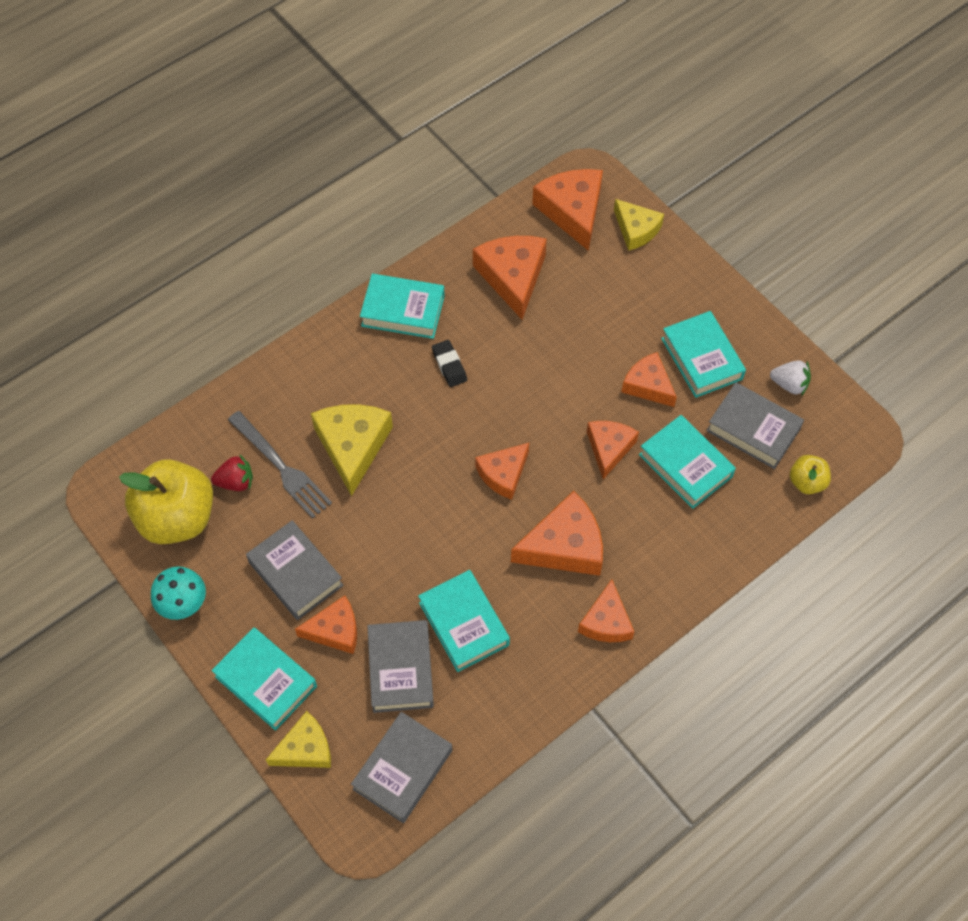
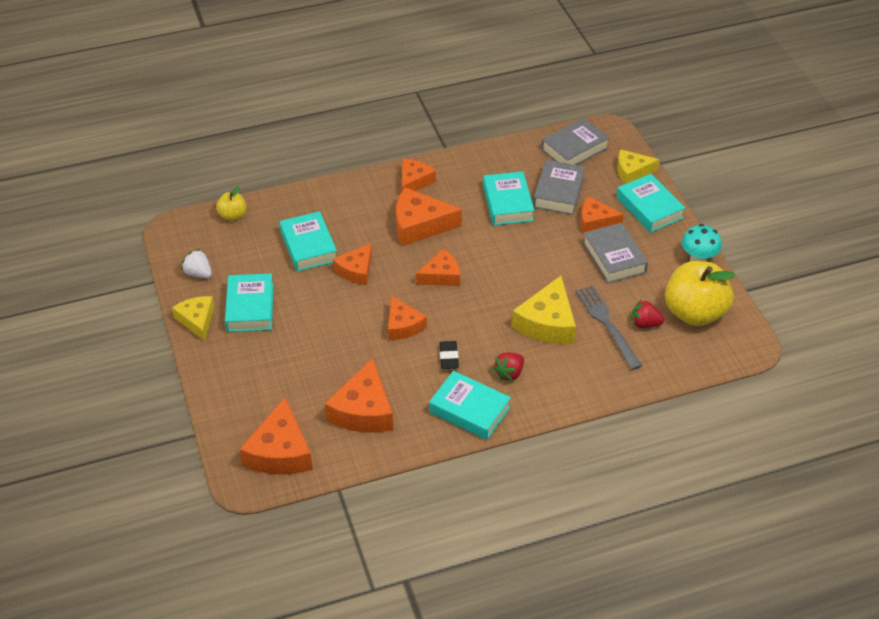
camera: 160 degrees left, 15 degrees down
(375, 367) = (509, 373): none -> red strawberry
(636, 230) = (235, 418): yellow cheese -> yellow cheese (197, 320)
(648, 385) = (302, 301): orange cheese -> orange cheese (403, 325)
(753, 430) = (246, 254): grey book -> none

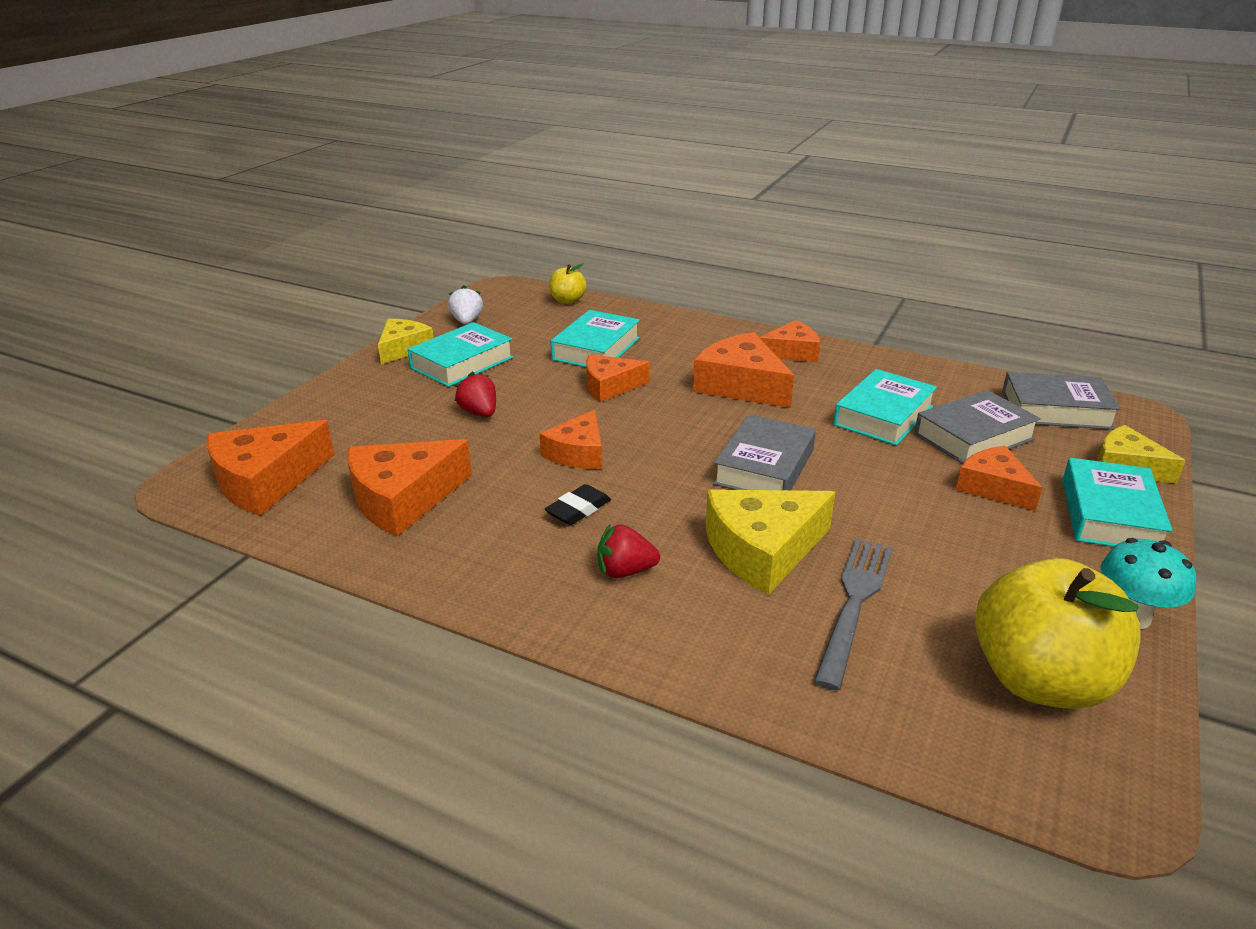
camera: 45 degrees right, 15 degrees down
(441, 275) = (696, 435): orange cheese -> none
(469, 410) = (512, 576): turquoise book -> none
(614, 258) = (971, 537): grey book -> grey book (764, 467)
(644, 324) = (921, 640): red strawberry -> red strawberry (479, 413)

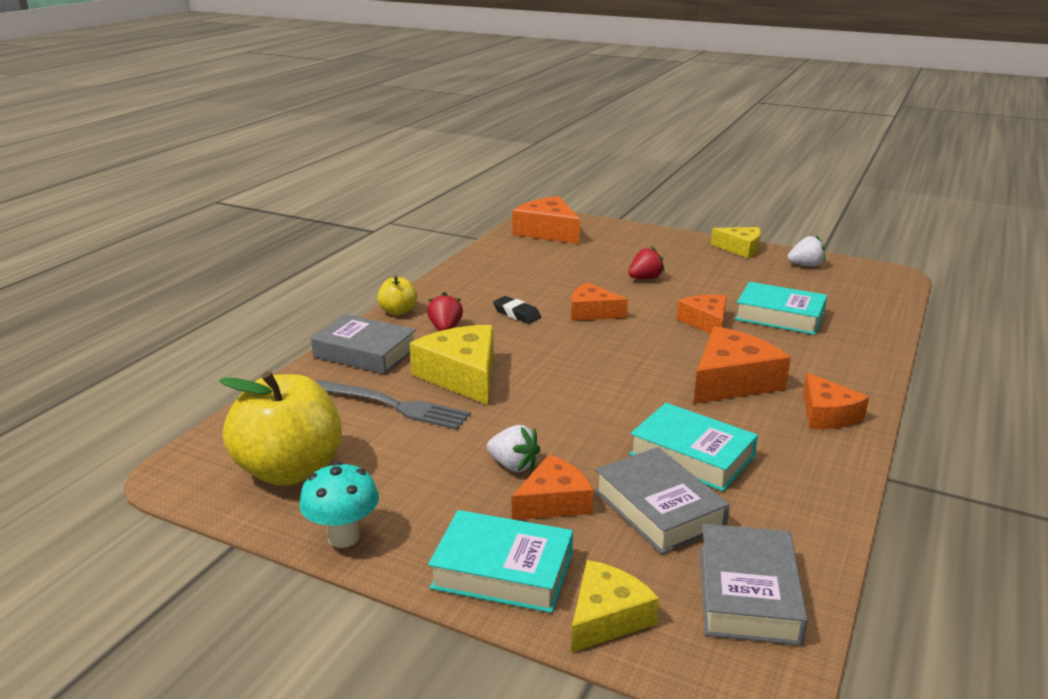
camera: 90 degrees right, 5 degrees down
(403, 499) = (529, 265): orange cheese -> none
(462, 363) = (725, 268): turquoise book -> none
(567, 301) = (883, 302): yellow apple -> yellow apple (398, 311)
(764, 467) = (580, 383): grey book -> grey book (365, 352)
(945, 510) = (513, 465): none -> white strawberry

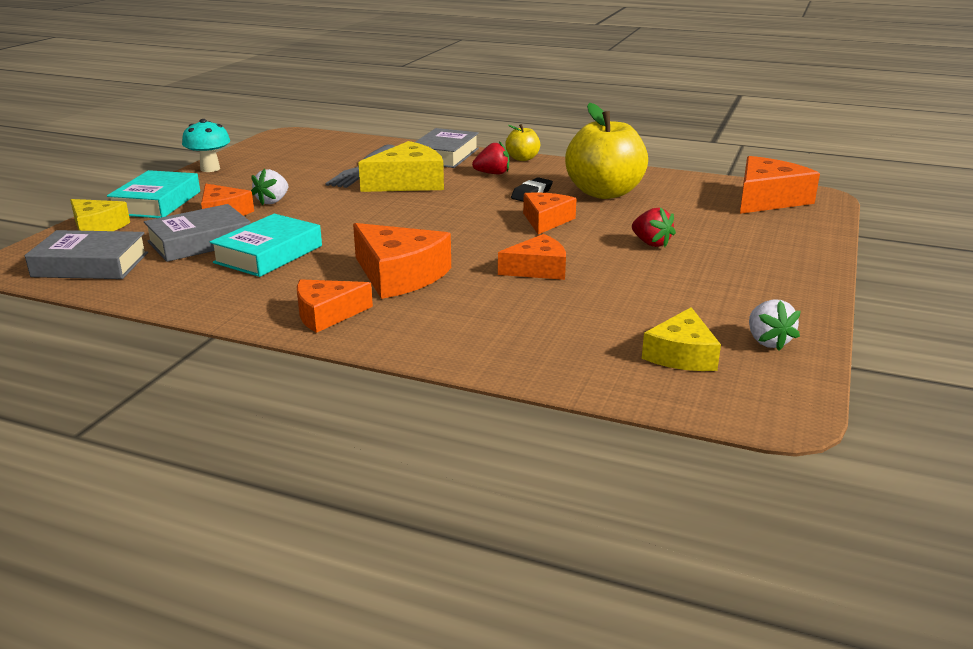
camera: 85 degrees right, 0 degrees up
(290, 470) = (285, 153): yellow apple -> yellow apple (604, 193)
(740, 248) = (802, 300): yellow cheese -> yellow cheese (681, 355)
(779, 316) = (570, 309): turquoise book -> none

